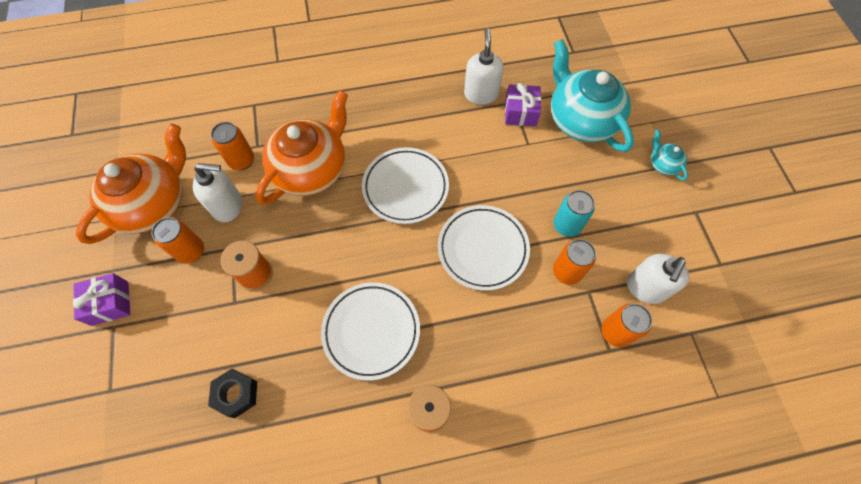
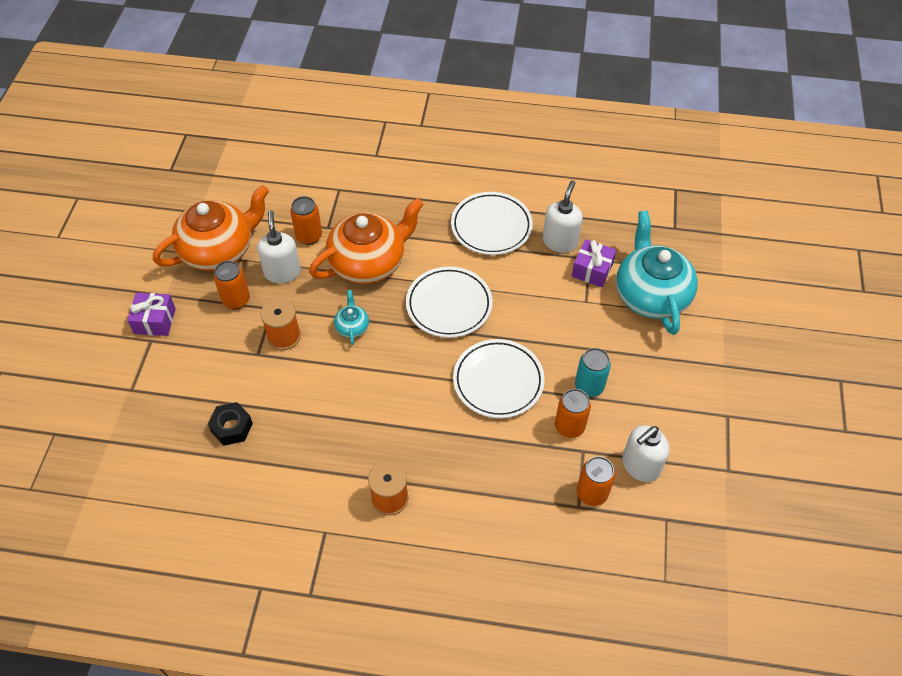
camera: 20 degrees right, 10 degrees down
(228, 206) = (282, 272): white soap dispenser -> white soap dispenser turned 120 degrees counterclockwise
(371, 331) = (366, 417): white plate -> white plate (491, 227)
(663, 164) = (715, 361): turquoise teapot -> turquoise teapot (352, 327)

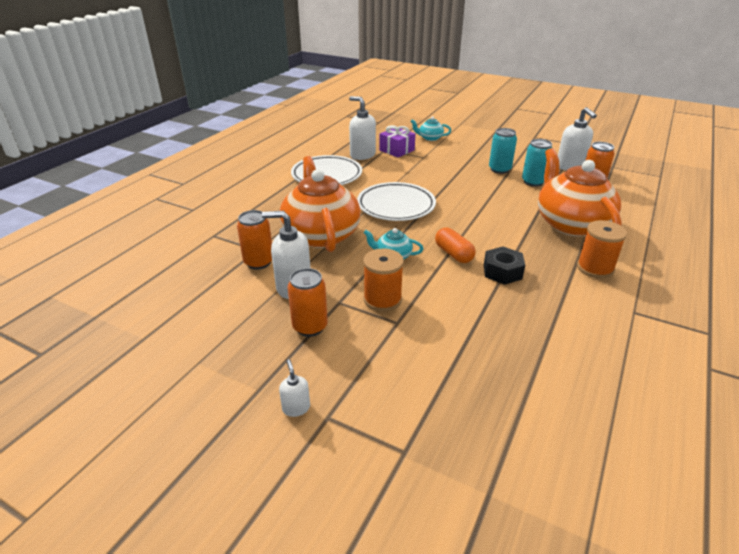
camera: 70 degrees left, 20 degrees down
(155, 321) = (296, 408): purple gift -> white soap dispenser
(219, 250) = (222, 329): orange teapot -> orange teapot (570, 224)
(232, 427) = (494, 358): black nut -> black nut (502, 272)
(373, 373) = (453, 254): none -> orange capsule
(498, 381) = (483, 199): white plate -> none
(569, 427) = (533, 182): orange can -> turquoise can
(650, 295) = (430, 138): turquoise teapot -> turquoise teapot, size x0.43

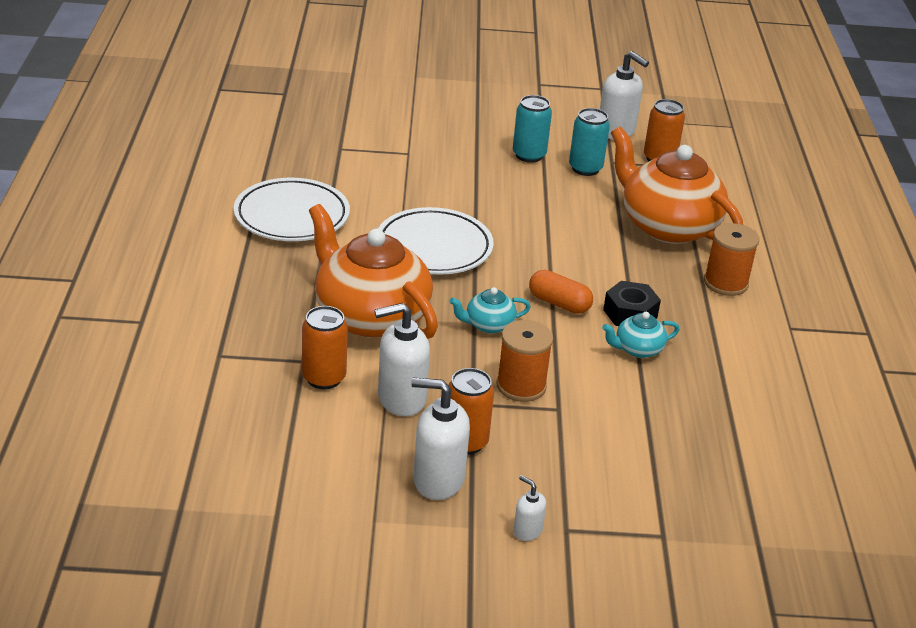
camera: 30 degrees left, 0 degrees up
(362, 155) = (314, 167): white soap dispenser -> white soap dispenser (438, 480)
(397, 150) = (359, 147): purple gift -> none
(430, 138) = (390, 113): turquoise teapot -> turquoise teapot (637, 349)

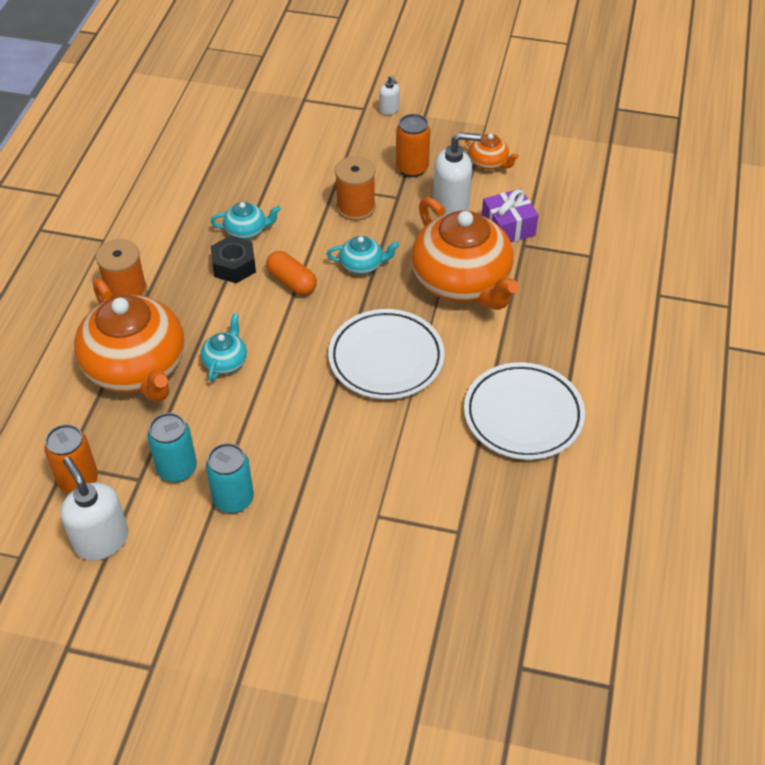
camera: 165 degrees left, 15 degrees up
(324, 378) = (508, 227): orange can -> purple gift
(360, 460) = (489, 163): none -> orange teapot
(438, 480) = (438, 145): white soap dispenser -> none
(588, 236) = (225, 361): none -> turquoise teapot

